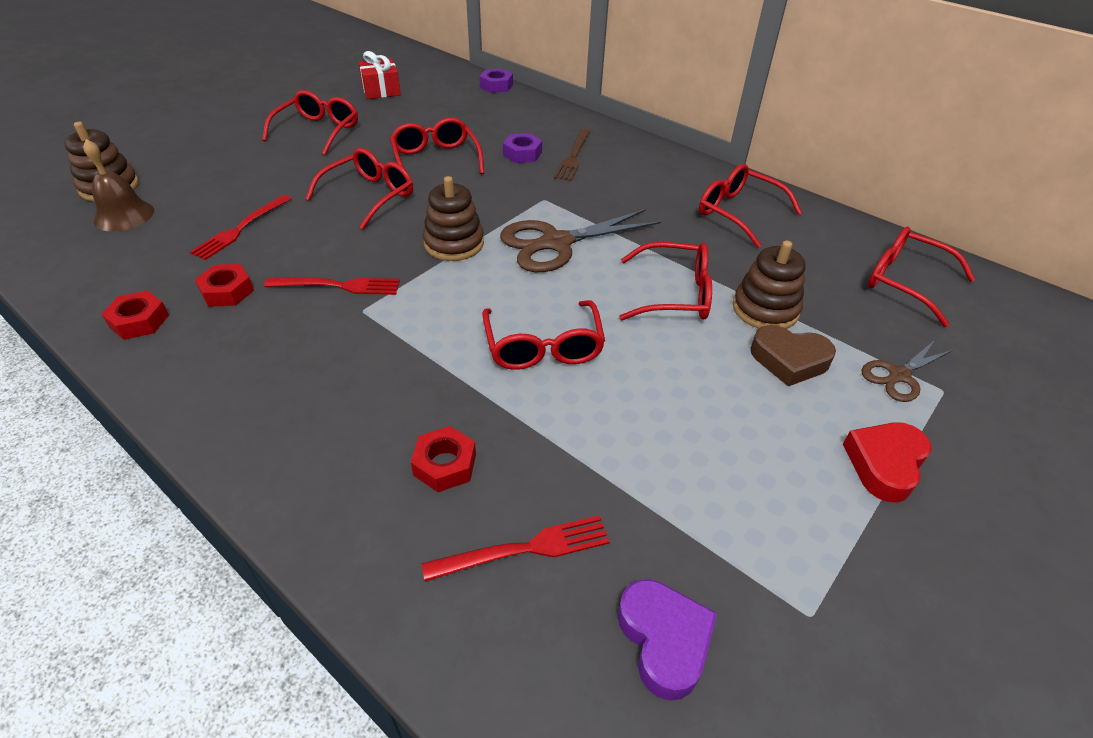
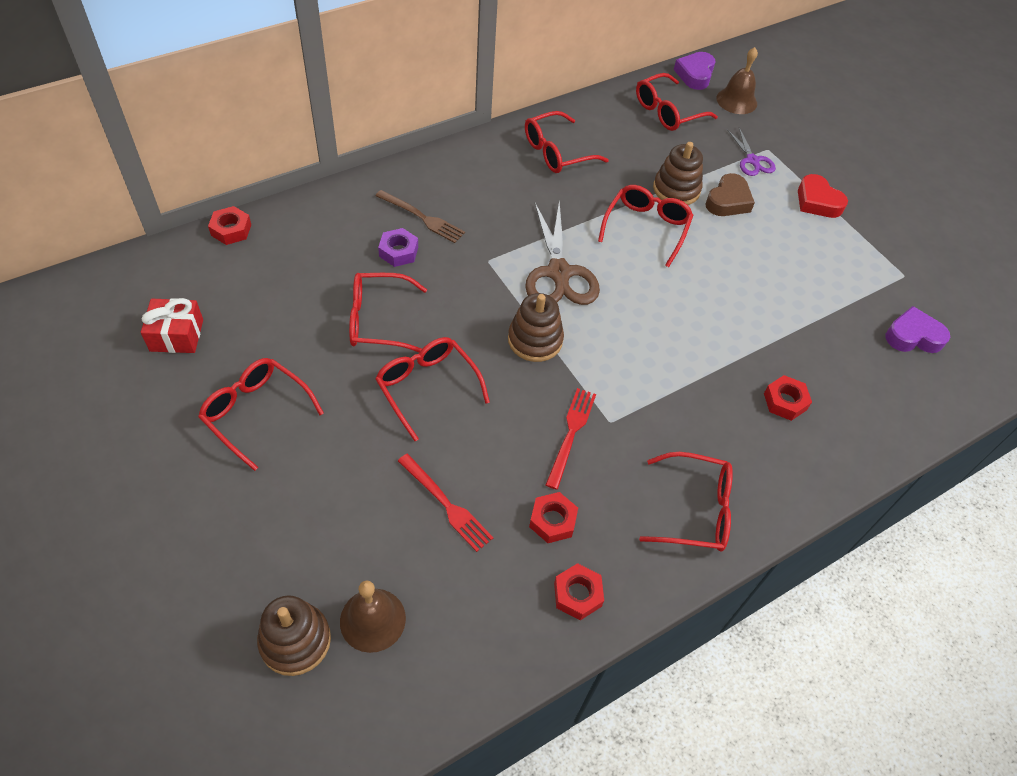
camera: 75 degrees left, 10 degrees up
(496, 86) = (231, 230): purple nut -> red nut
(525, 549) = (853, 377): red fork -> none
(543, 346) = (684, 319): red glasses -> red glasses (694, 510)
(899, 375) = (752, 160): brown scissors -> purple scissors
(1011, 343) = (736, 100): none -> brown bell
(1013, 296) = (695, 74): none -> purple heart

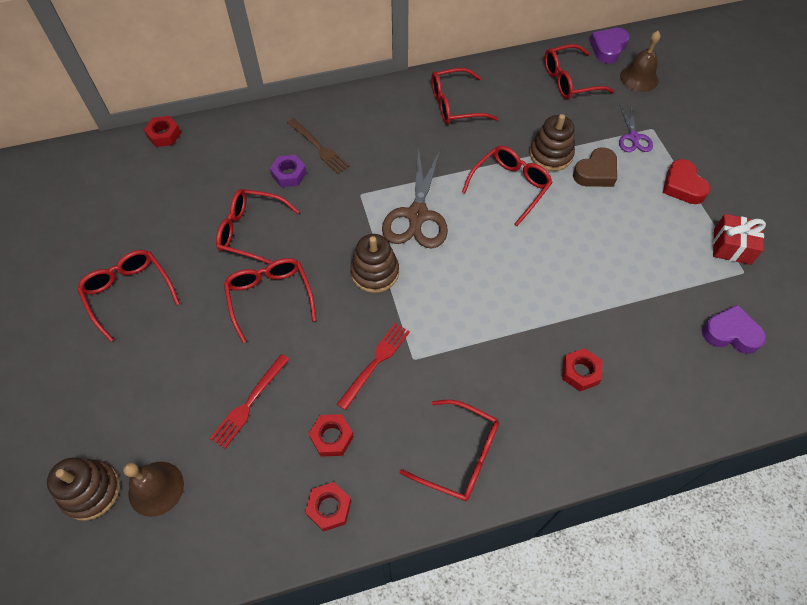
camera: 20 degrees right, 5 degrees up
(176, 335) = (92, 217): red gift -> red gift (732, 246)
(446, 504) = (249, 403): red fork -> red fork turned 60 degrees clockwise

